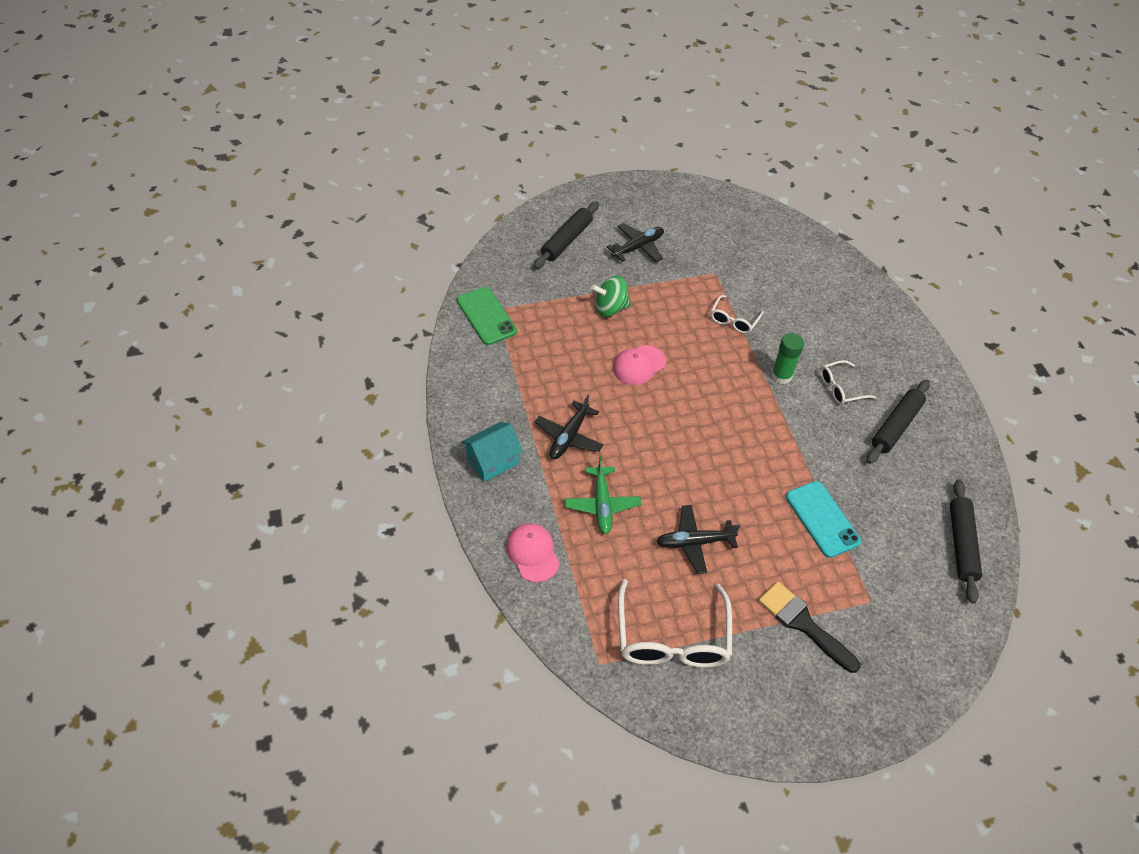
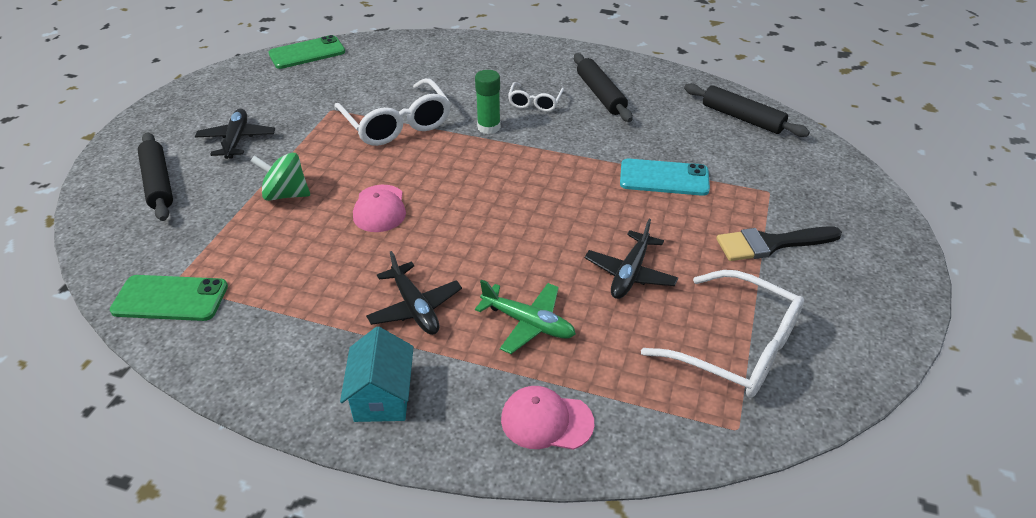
camera: 55 degrees left, 10 degrees down
(610, 308) = (286, 194): green spinning top -> green spinning top turned 75 degrees clockwise
(734, 320) = (397, 124): white glasses -> white glasses, size x1.89
(766, 215) = (307, 53): none -> green phone

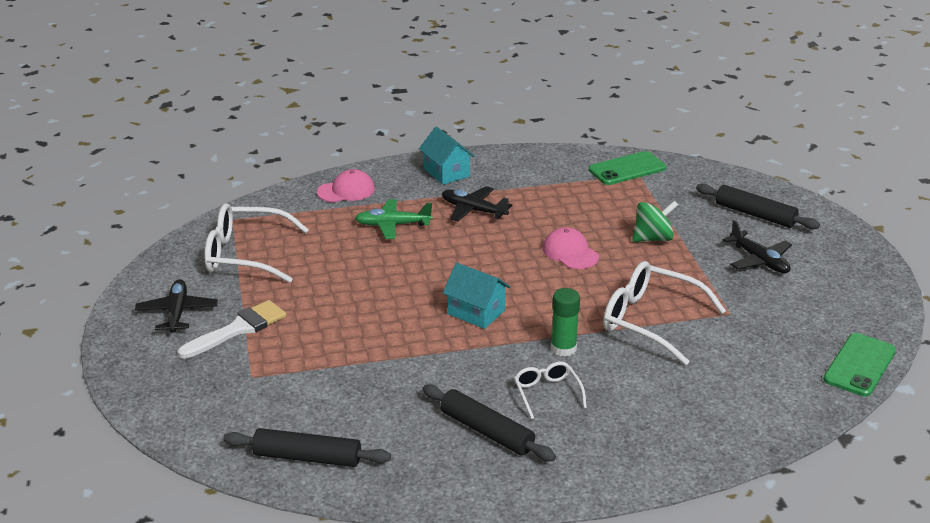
camera: 150 degrees right, 10 degrees down
(529, 180) = (476, 312): none -> turquoise house
(630, 273) = (342, 273): black plane -> black plane (177, 312)
(664, 178) = (357, 355): turquoise phone -> none
(771, 244) = (238, 329): black brush -> white brush

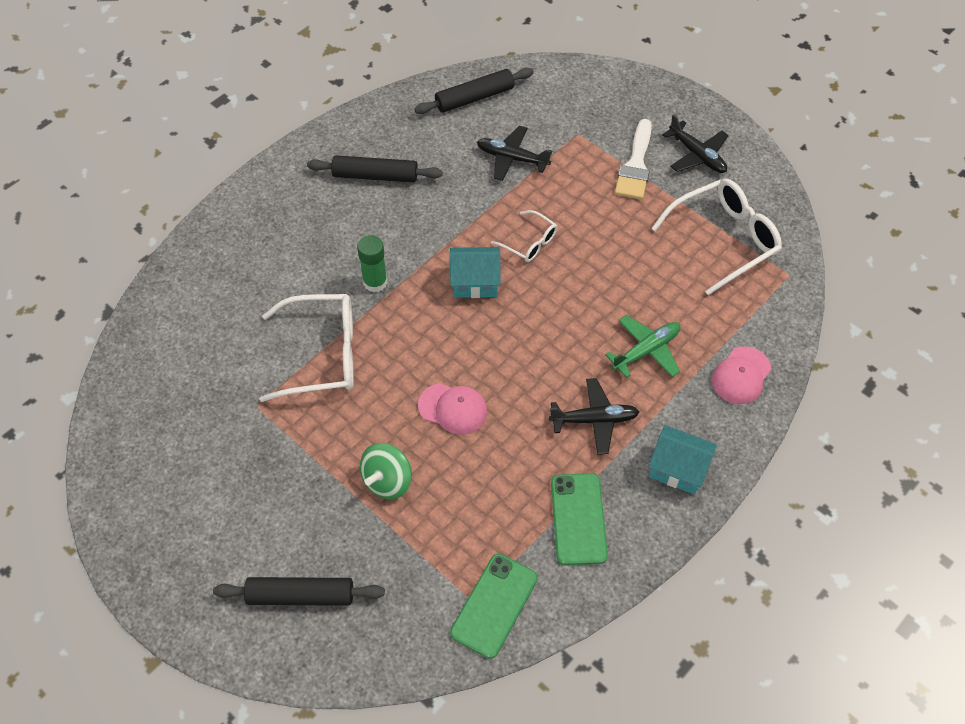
camera: 145 degrees right, 25 degrees up
(547, 393) = (356, 231): white glasses -> white glasses (529, 243)
(759, 260) = (261, 507): black plane -> black plane (512, 158)
(860, 365) = (115, 400): green phone -> green phone (578, 519)

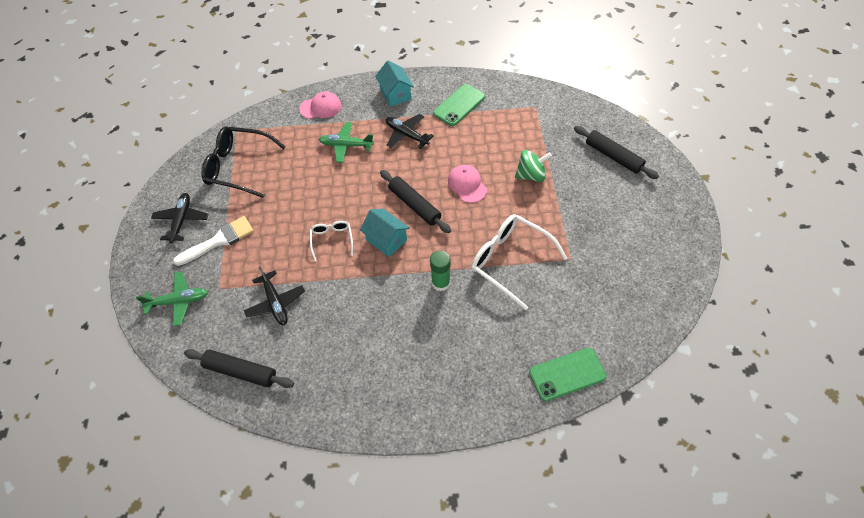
camera: 135 degrees left, 0 degrees up
(375, 176) = (368, 360): black rolling pin -> black rolling pin (414, 205)
(494, 605) = (528, 100): green phone -> green phone (567, 374)
(597, 102) = (179, 301): none -> green plane
(724, 239) = (238, 167): white glasses -> black glasses

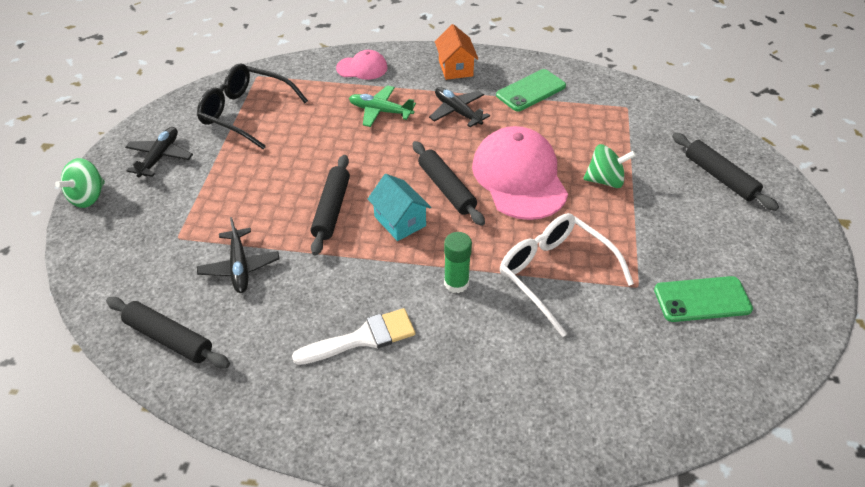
camera: 10 degrees right, 10 degrees down
(135, 267) = (88, 197): none -> green spinning top
(179, 301) = (124, 243): green plane -> none
(219, 240) = (196, 186): white brush -> white brush (362, 338)
(332, 240) = (332, 209): white glasses -> black rolling pin
(395, 94) = (455, 68): turquoise house -> orange house
(467, 185) = (519, 177): pink cap -> pink cap, size x1.97
(567, 374) = (604, 431): green phone -> green phone (702, 299)

